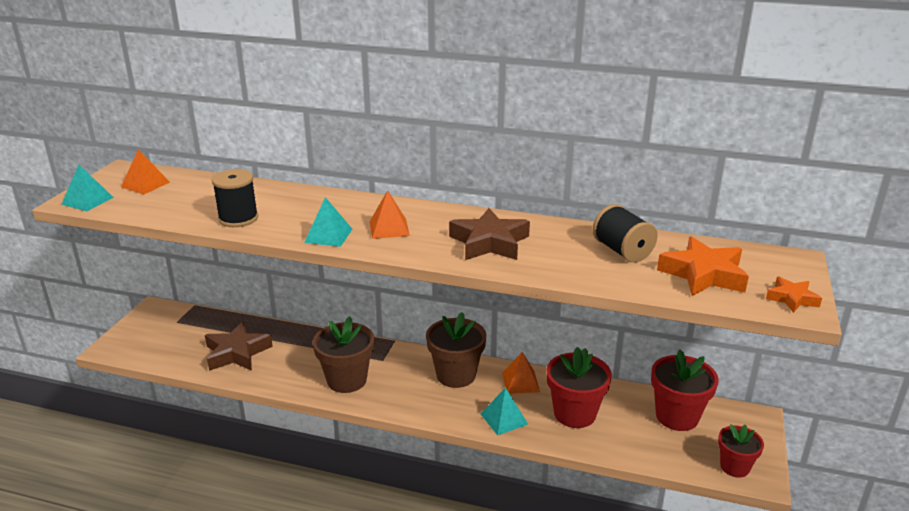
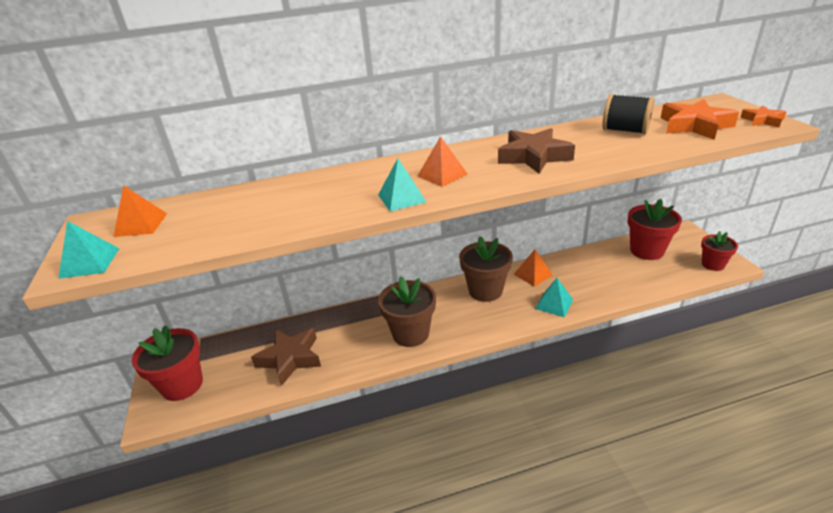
camera: 30 degrees left, 5 degrees up
(238, 218) = (293, 216): black spool -> none
(574, 414) = (591, 278): red flower pot -> red flower pot (182, 385)

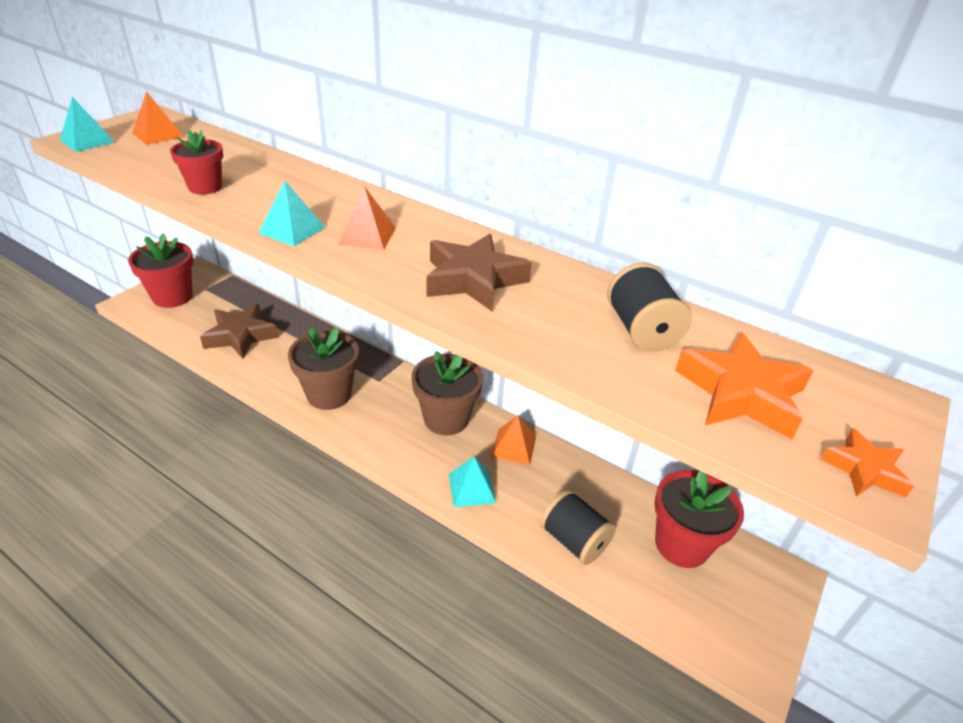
camera: 45 degrees right, 5 degrees up
(621, 283) = (574, 541): none -> black spool
(713, 264) = (727, 640): red flower pot -> red flower pot (205, 187)

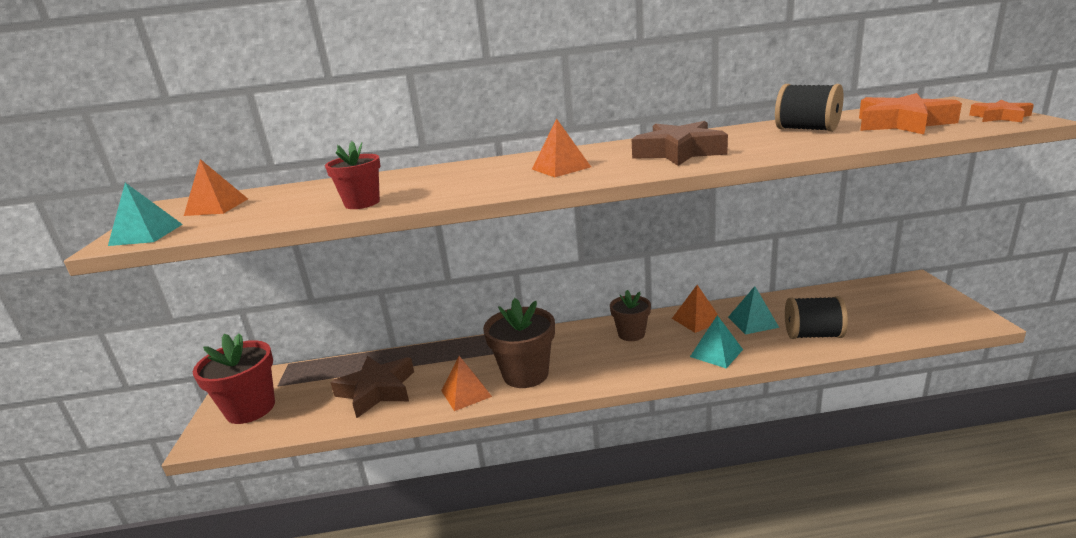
camera: 35 degrees left, 15 degrees down
(277, 380) = (466, 393): none -> orange pyramid
(292, 230) = (502, 186): turquoise pyramid -> turquoise pyramid (752, 322)
(446, 419) = (631, 334): brown flower pot -> brown flower pot, size x0.62
(681, 544) = (856, 300): red flower pot -> none

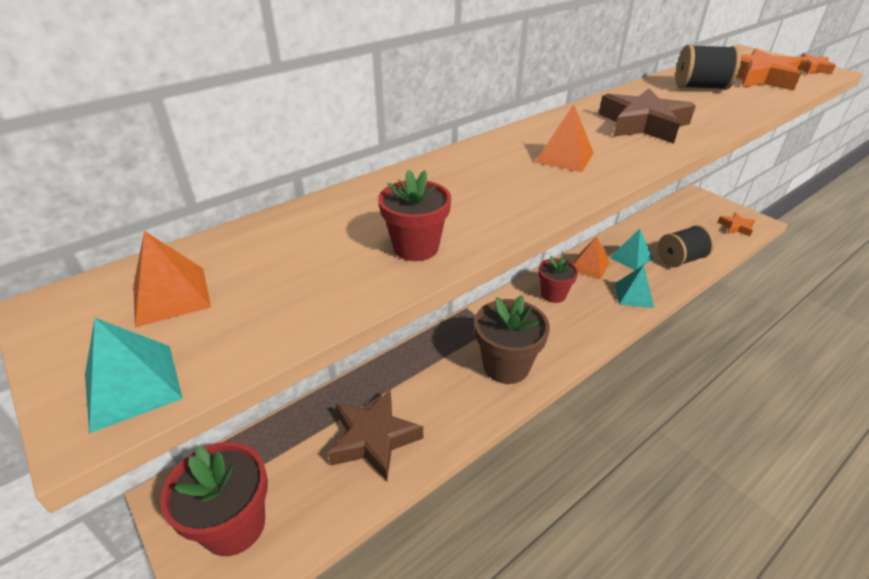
camera: 35 degrees left, 15 degrees up
(466, 393) = (472, 407): orange pyramid -> none
(631, 334) = (553, 294): brown flower pot -> red flower pot
(933, 320) = (735, 227): none -> orange star

